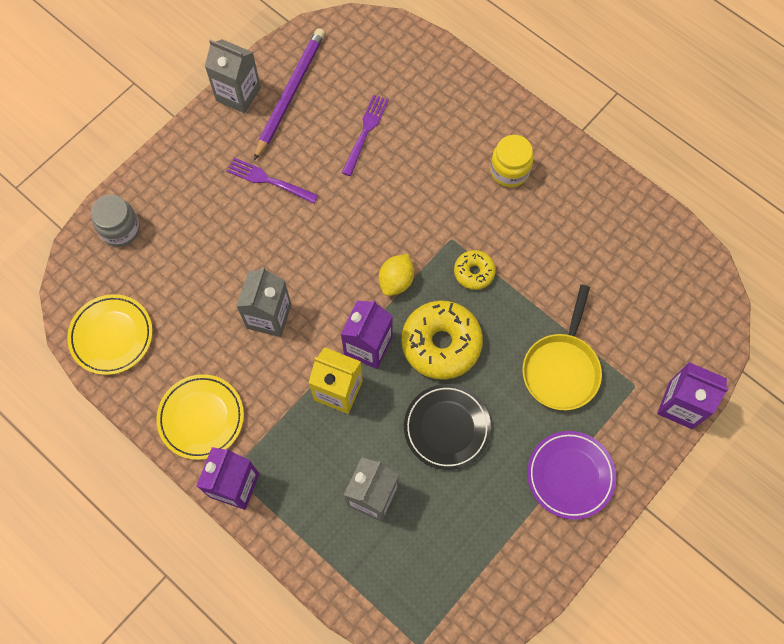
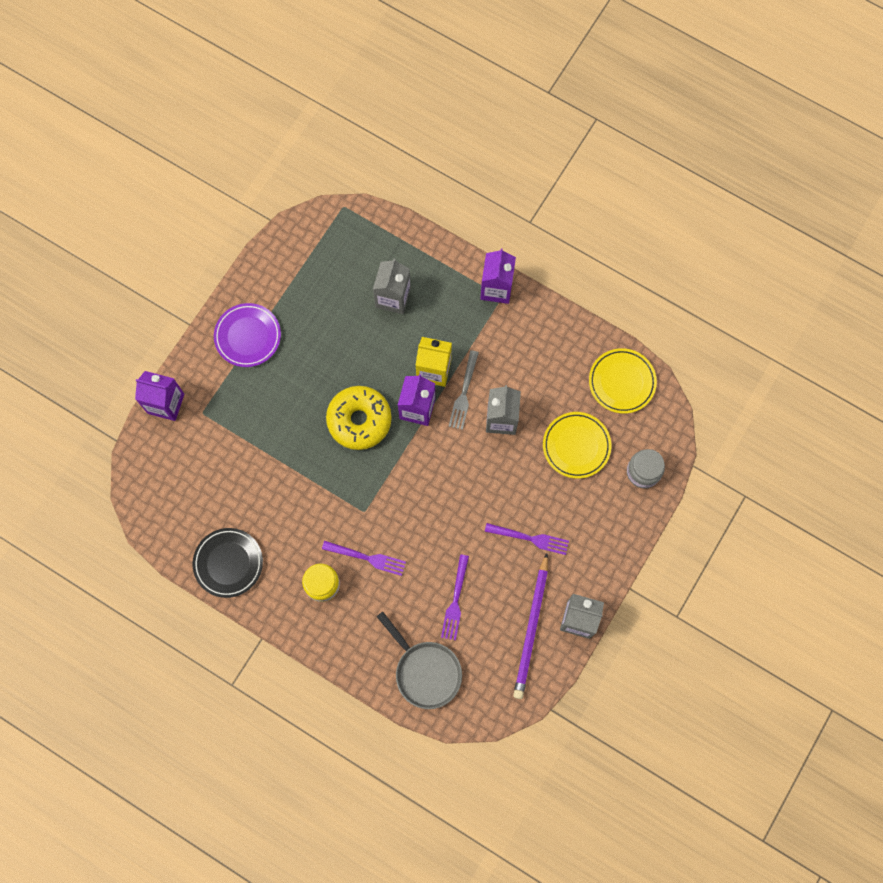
camera: 170 degrees right, 5 degrees up
(201, 418) = (534, 332): yellow plate -> yellow plate (576, 446)
(307, 355) = (464, 393): none -> grey fork
(396, 281) = (404, 466): yellow lemon -> none
(411, 72) = (425, 671): none -> grey pan
(447, 428) = (345, 356): black plate -> black plate (228, 563)
(455, 189) = (367, 558): none -> purple fork
(474, 272) = (341, 485): yellow donut -> none
(561, 368) = (261, 416): yellow pan -> none

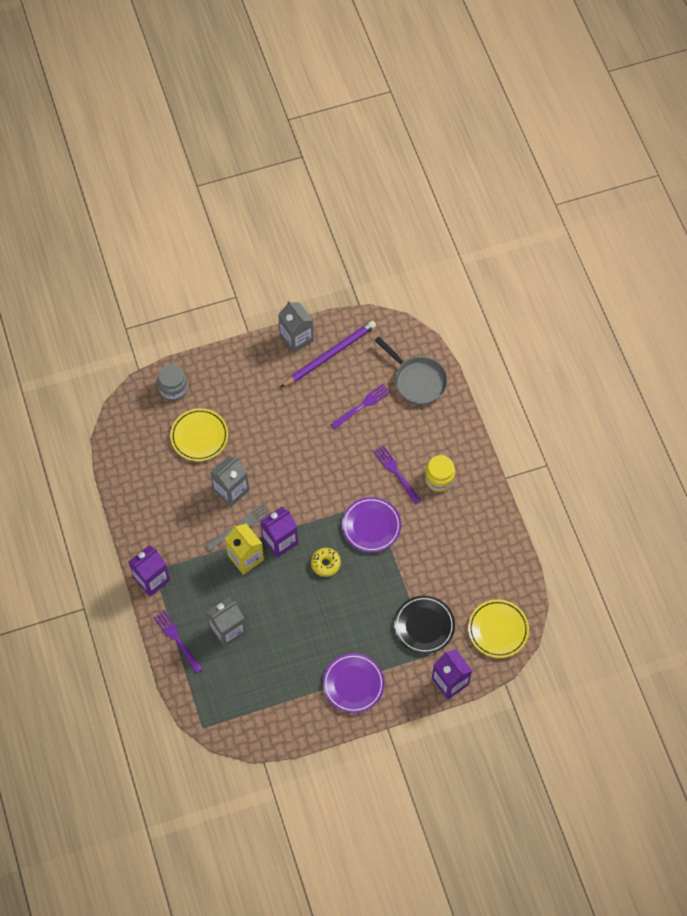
camera: 140 degrees left, 10 degrees down
(228, 563) = (490, 539): black plate -> black plate (424, 626)
(348, 487) = (371, 526): none -> purple plate
(359, 420) = (325, 564): yellow donut -> yellow donut, size x0.53
(425, 671) = (417, 380): grey pan -> grey pan turned 135 degrees clockwise
(530, 538) = (282, 405): purple fork -> purple fork (177, 639)
(622, 382) = (131, 452): yellow plate -> yellow plate (498, 630)

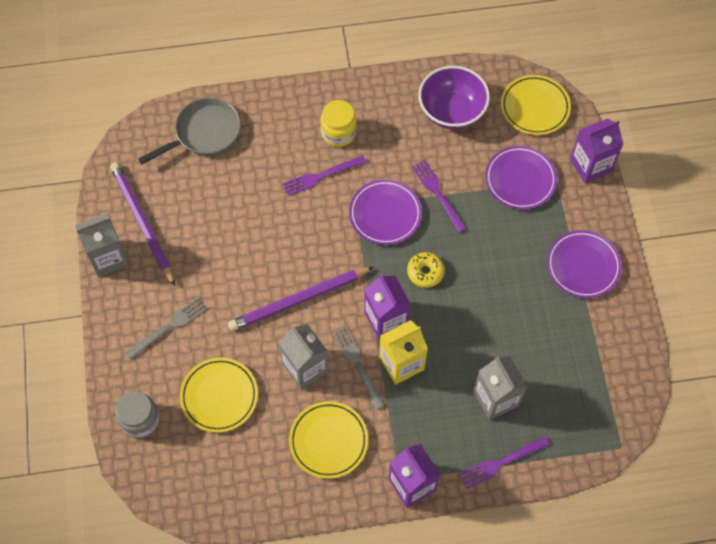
camera: 80 degrees left, 0 degrees up
(176, 516) = (328, 441): none -> yellow plate
(248, 392) = (169, 326): none -> grey fork
(285, 476) = (299, 300): none -> purple pencil
(362, 405) = (222, 198): purple fork -> purple fork (437, 193)
(424, 626) = (520, 180): black plate -> purple plate
(479, 563) = (451, 111): none -> purple bowl

